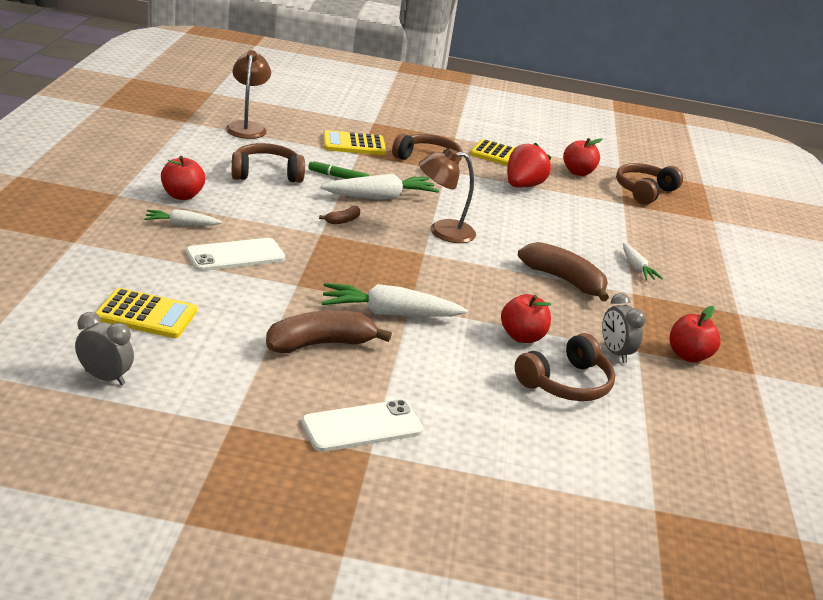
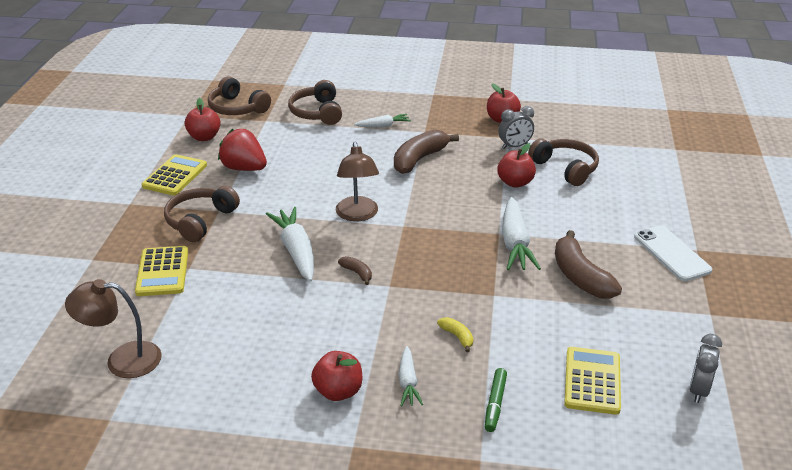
camera: 85 degrees left, 5 degrees up
(235, 255) = (457, 337): white phone -> yellow banana
(266, 174) = (261, 332): brown headphones -> brown headphones (317, 112)
(338, 177) = (254, 280): green marker -> green marker (495, 404)

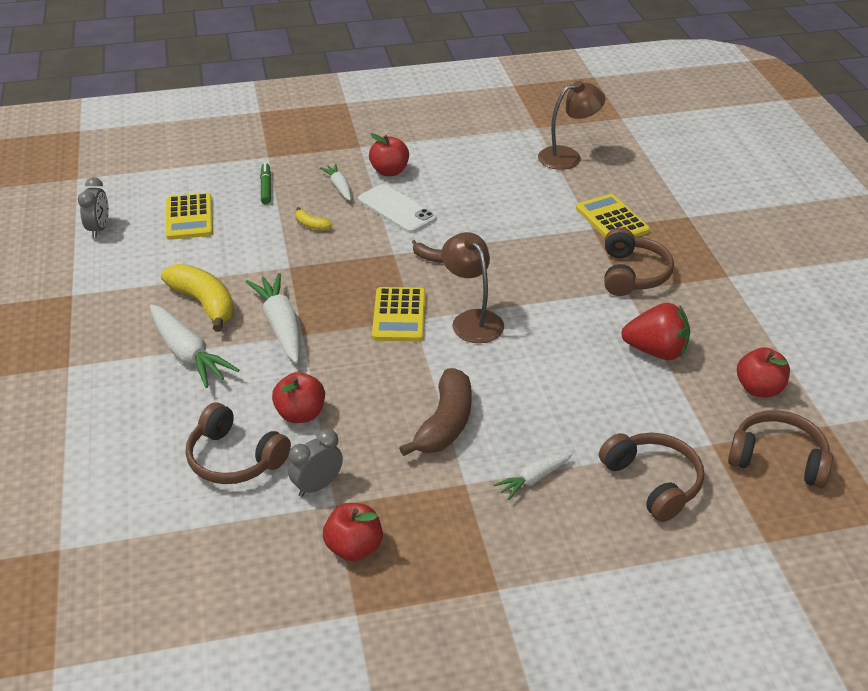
camera: 160 degrees right, 5 degrees up
(175, 176) = (723, 320): yellow calculator -> yellow calculator (399, 315)
(296, 251) = (506, 265): white carrot -> white carrot (188, 354)
(580, 277) = (204, 303): brown banana -> yellow banana
(672, 253) = (99, 354): white phone -> white phone (396, 209)

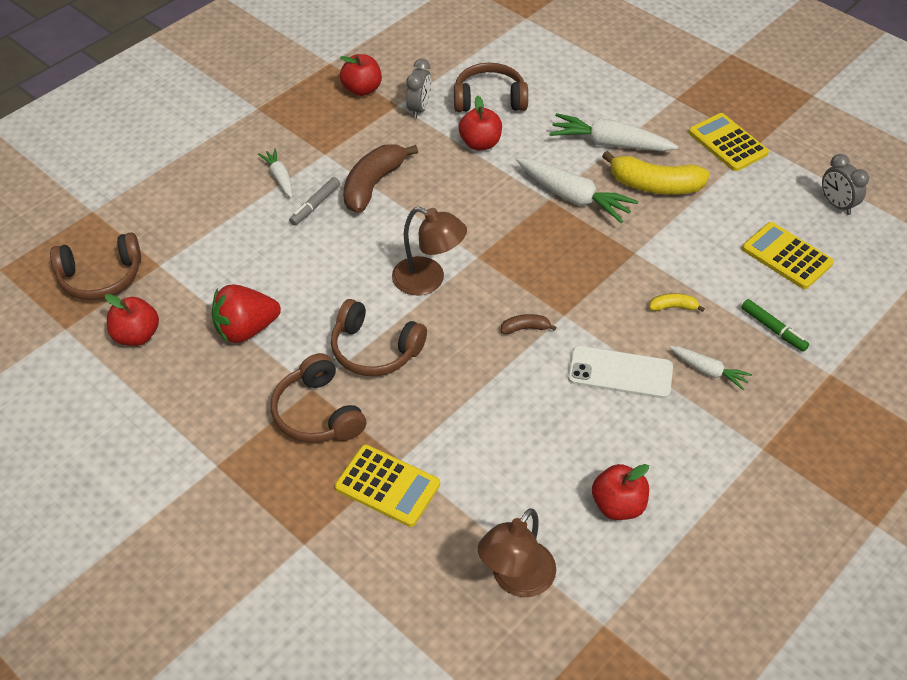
camera: 145 degrees right, 10 degrees up
(389, 171) = (686, 425): red apple -> red apple (618, 505)
(399, 315) = (492, 254): yellow calculator -> yellow calculator (727, 143)
(445, 423) = (373, 185): brown banana -> brown banana turned 45 degrees clockwise
(518, 430) = (315, 205): none -> grey marker
(533, 479) = (279, 177): white carrot -> white carrot turned 45 degrees counterclockwise
(653, 482) = (192, 214): brown headphones -> brown headphones (375, 349)

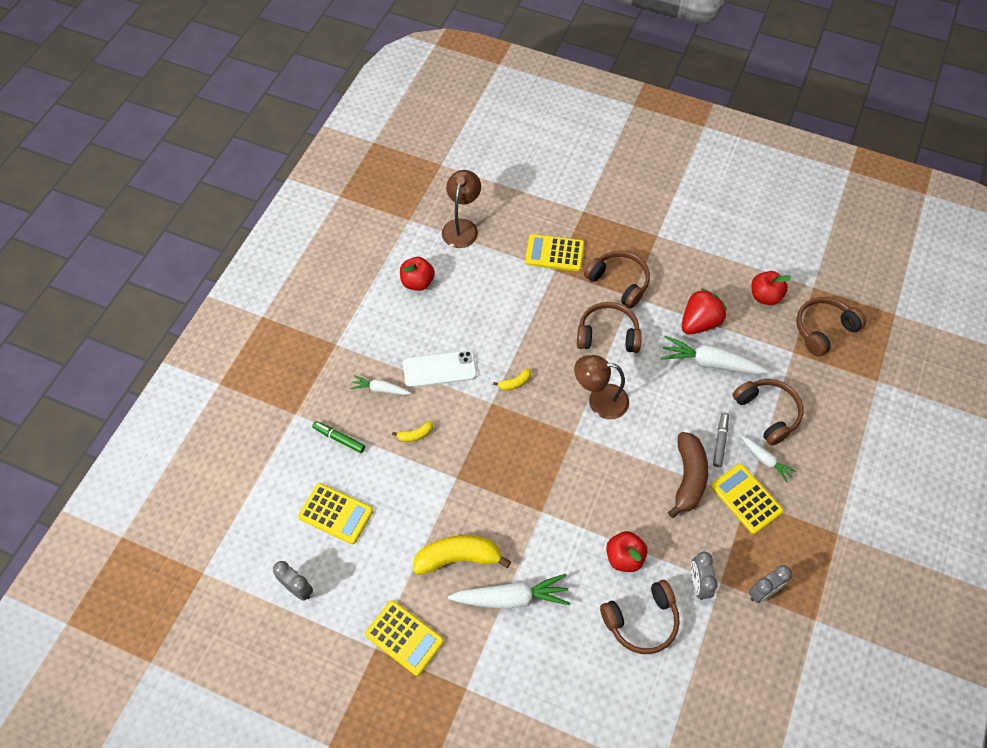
camera: 160 degrees right, 10 degrees up
(242, 215) = (767, 413): none -> brown headphones
(325, 154) = (746, 499): none -> yellow calculator
(362, 89) = (763, 592): red apple -> grey clock
(525, 328) = (515, 383): brown banana -> yellow banana
(573, 197) = (522, 520): white carrot -> white carrot (710, 363)

